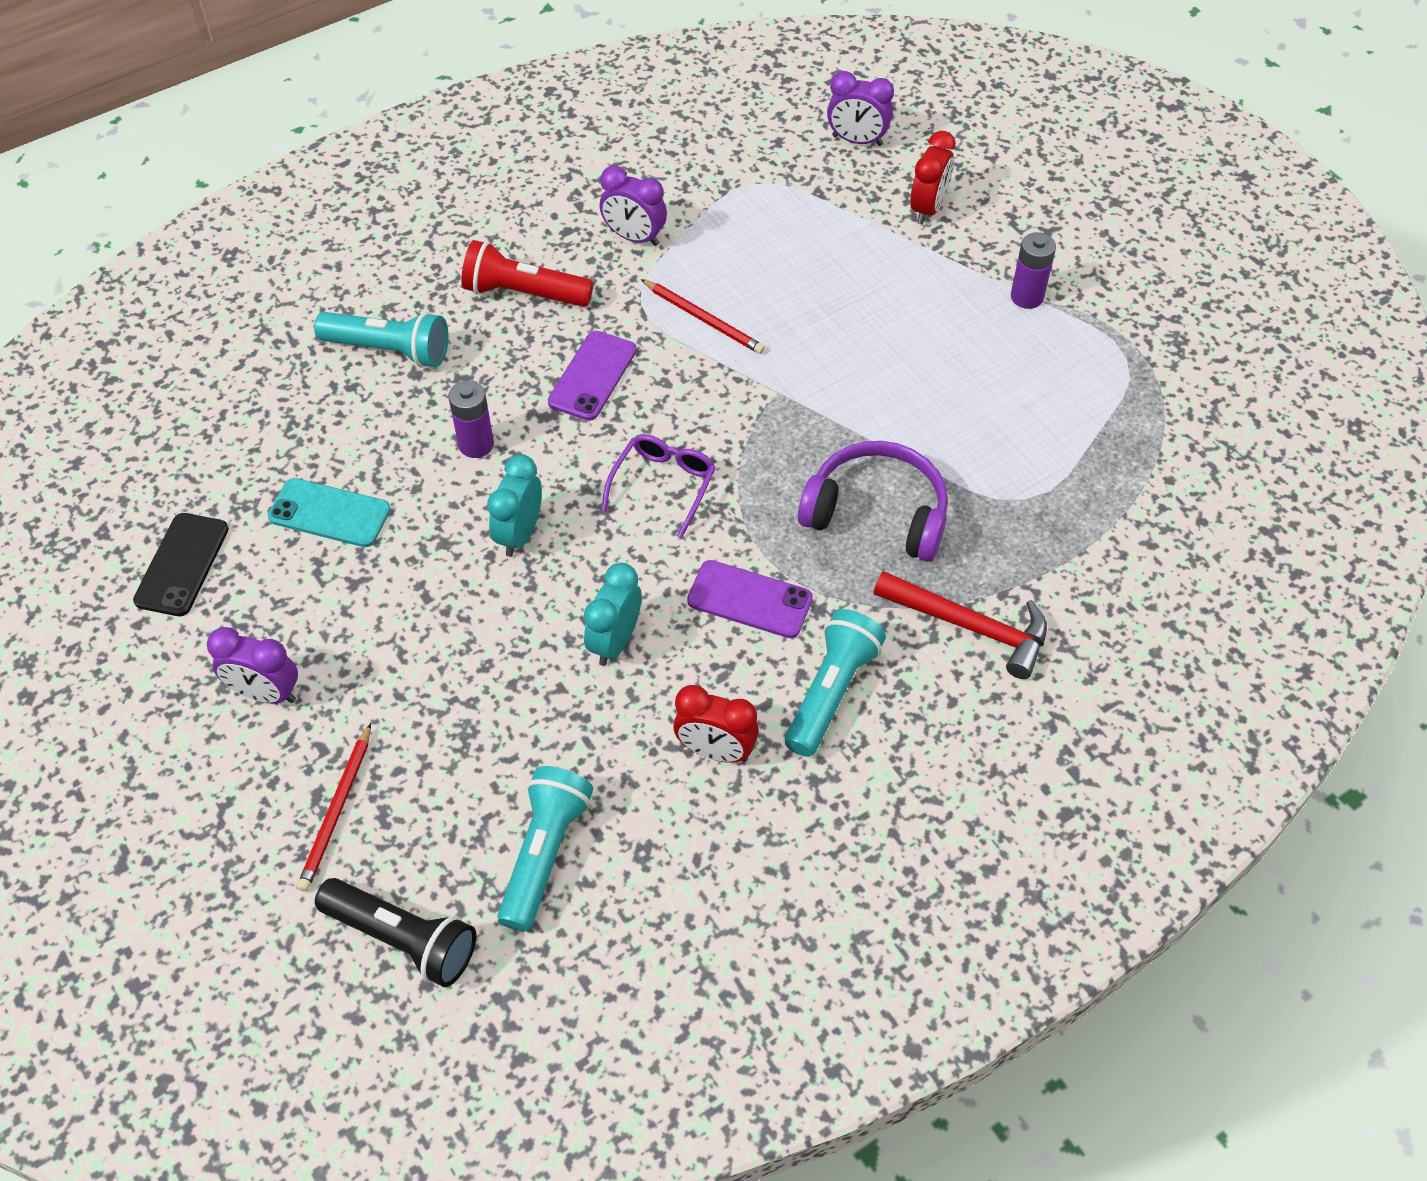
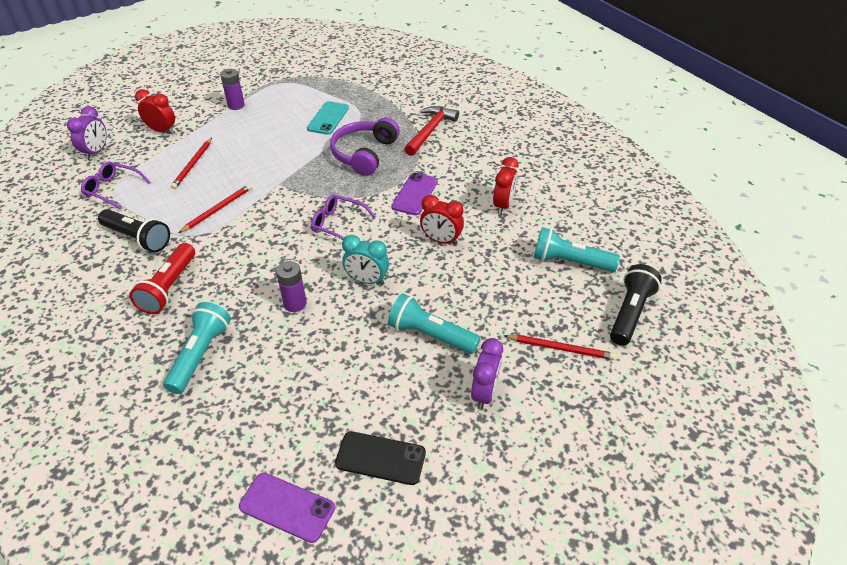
camera: 90 degrees left, 10 degrees down
(329, 513) = (342, 374): turquoise phone -> turquoise phone (328, 118)
(592, 376) = (250, 254): purple phone -> purple phone (287, 507)
(614, 641) = (441, 240): turquoise clock -> red clock
(634, 237) = (138, 238): purple clock -> black flashlight
(755, 183) = (113, 189): none -> purple glasses
(827, 267) = (193, 165): none -> red pencil
(831, 691) = (467, 170): turquoise flashlight -> turquoise flashlight (430, 335)

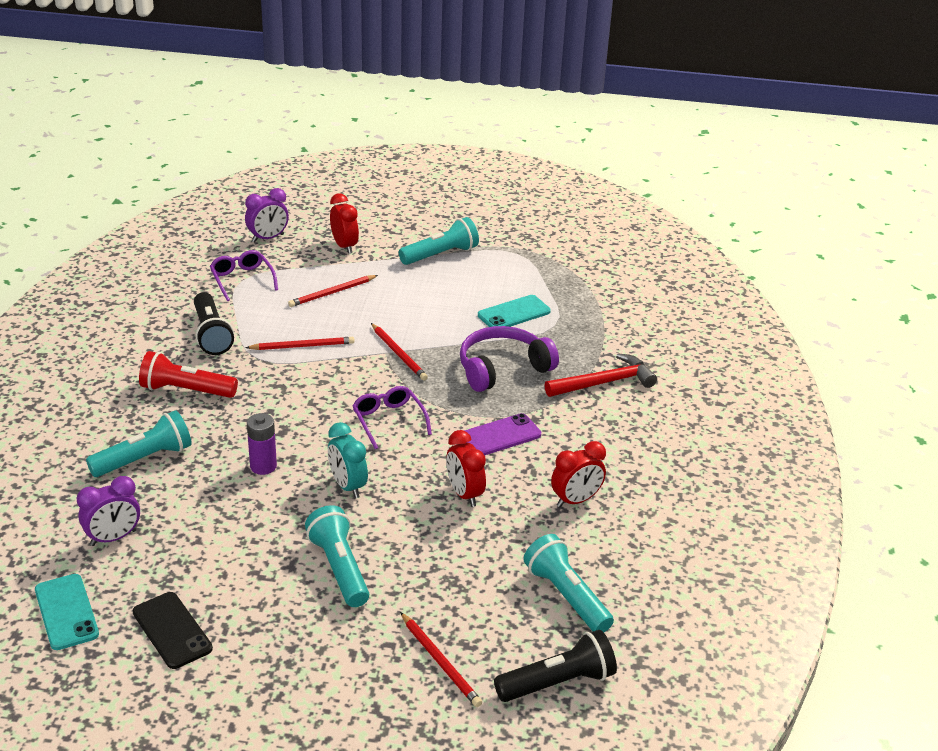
camera: 40 degrees right, 10 degrees down
(169, 288) = (185, 390): red flashlight -> red flashlight turned 45 degrees clockwise
(236, 105) = (441, 255): purple battery -> turquoise flashlight
(287, 507) = (66, 612): purple phone -> turquoise phone
(289, 179) = (398, 354): none -> red pencil
(485, 393) = (319, 646): purple clock -> purple clock (113, 538)

